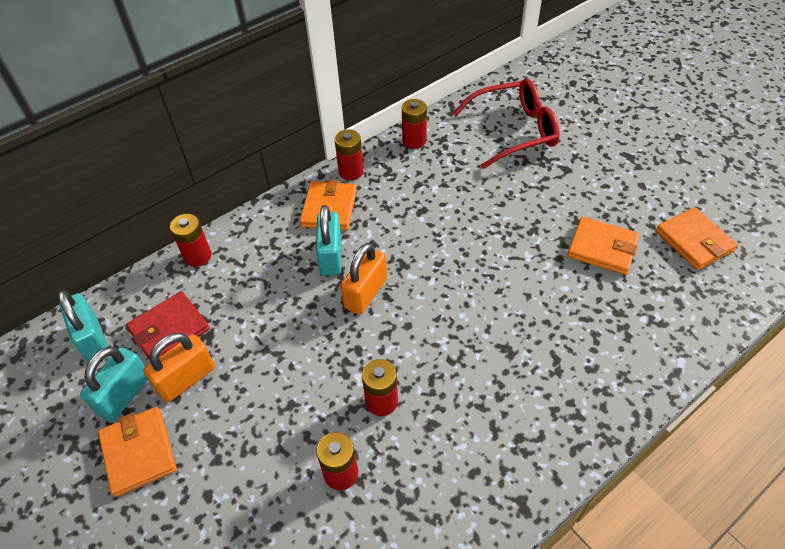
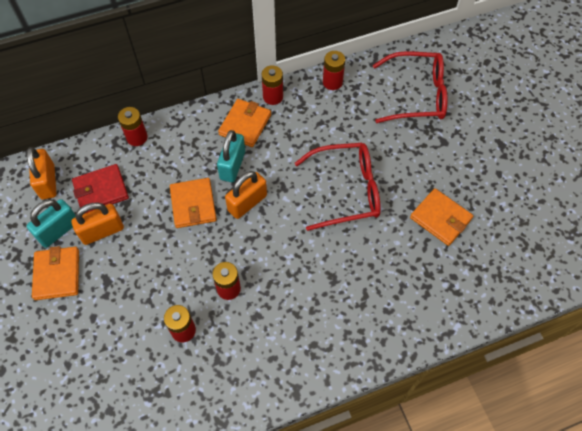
camera: 15 degrees right, 10 degrees up
(92, 339) = (48, 182): turquoise padlock -> orange padlock
(480, 247) = (346, 190): none -> red glasses
(694, 241) = (516, 234): orange wallet -> orange wallet (193, 204)

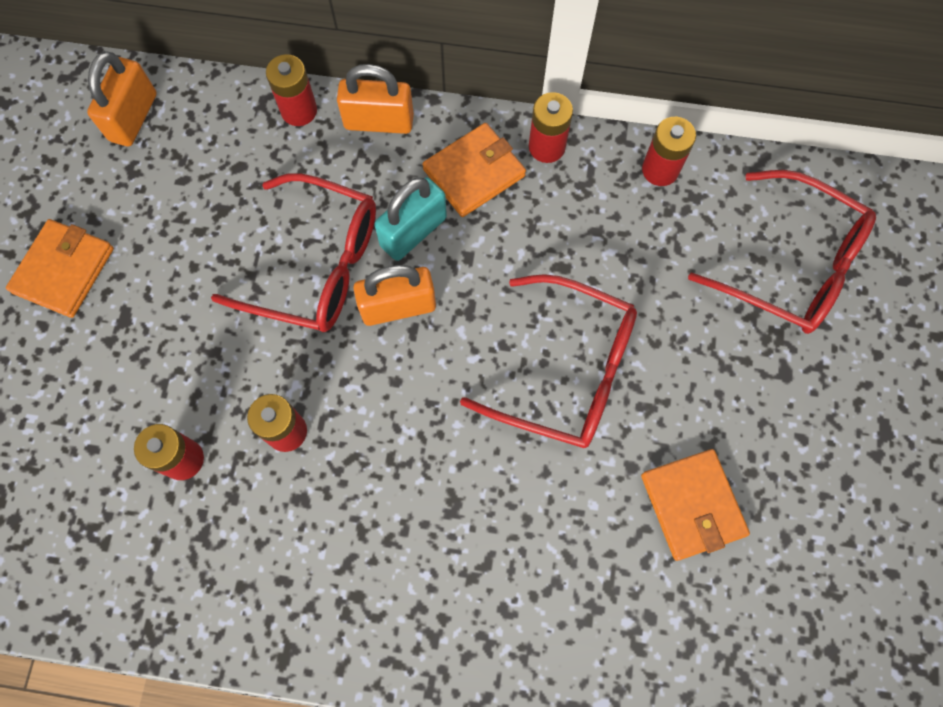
camera: 30 degrees right, 10 degrees up
(58, 230) = (104, 202): turquoise padlock -> none
(101, 190) = (198, 170): red wallet -> none
(102, 231) = (162, 237): orange padlock -> orange padlock (379, 122)
(193, 204) = (316, 265): orange wallet -> red glasses

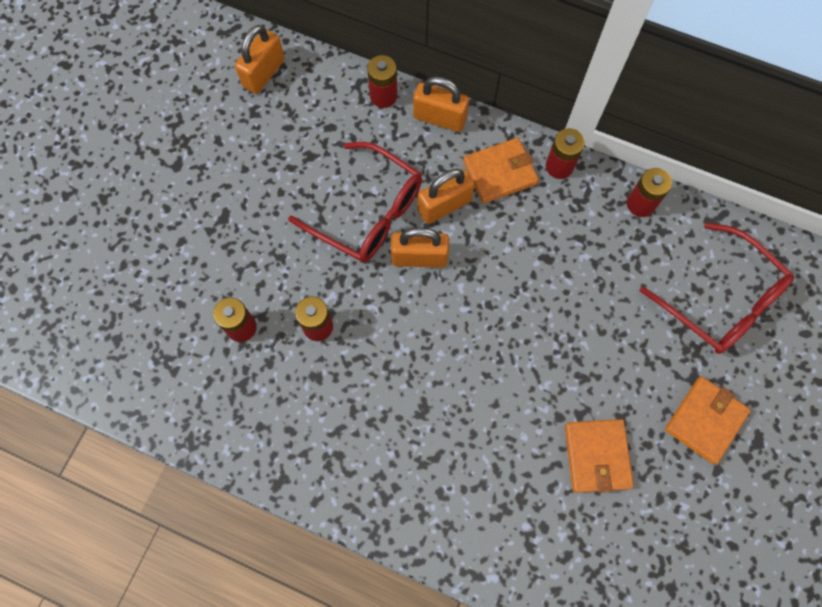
camera: 15 degrees right, 0 degrees up
(64, 270) = (190, 172): orange wallet -> orange wallet (705, 420)
(413, 232) = (444, 205): turquoise padlock -> orange padlock
(566, 371) = (530, 335): red glasses -> none

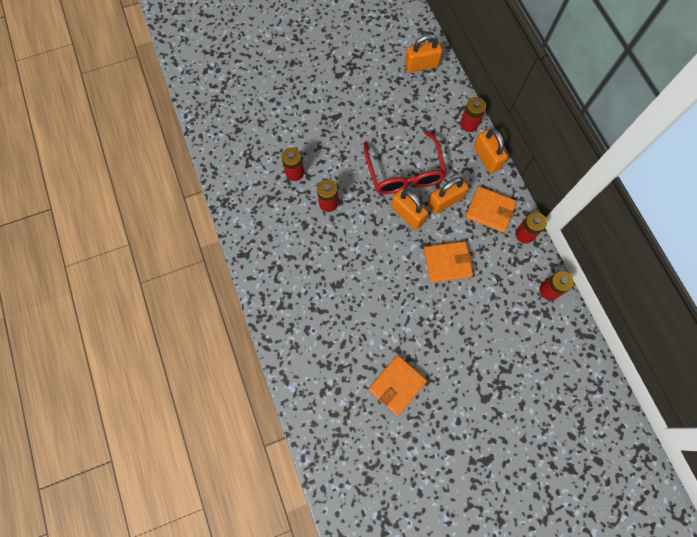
camera: 45 degrees right, 0 degrees up
(444, 205) = (445, 201): orange padlock -> orange padlock turned 45 degrees counterclockwise
(705, 420) = (469, 423): orange wallet -> orange wallet (447, 263)
(721, 300) = (542, 376): red glasses -> none

